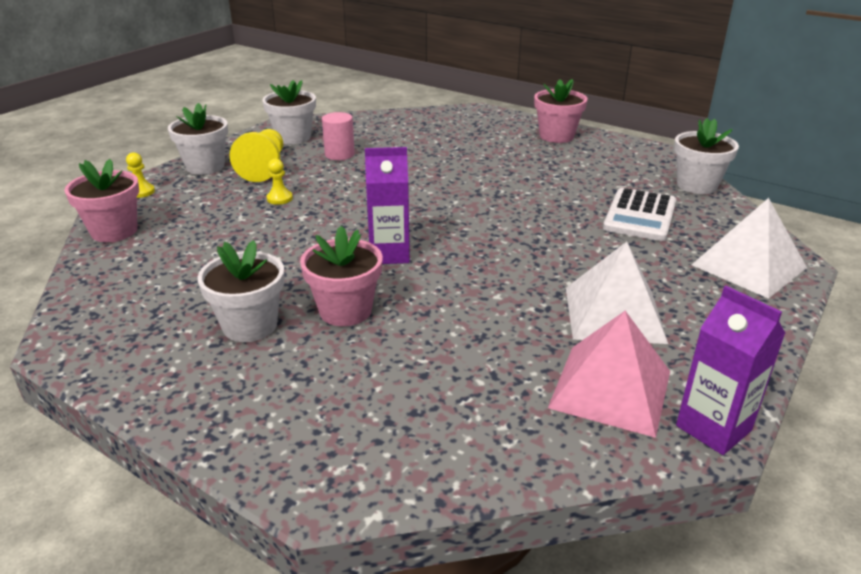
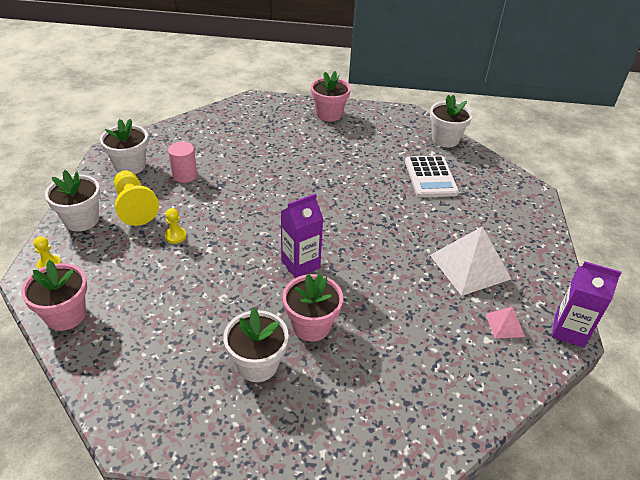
camera: 30 degrees left, 10 degrees up
(610, 389) = (504, 325): pink pyramid -> pink pyramid, size x0.48
(748, 266) = (514, 201): white pyramid -> none

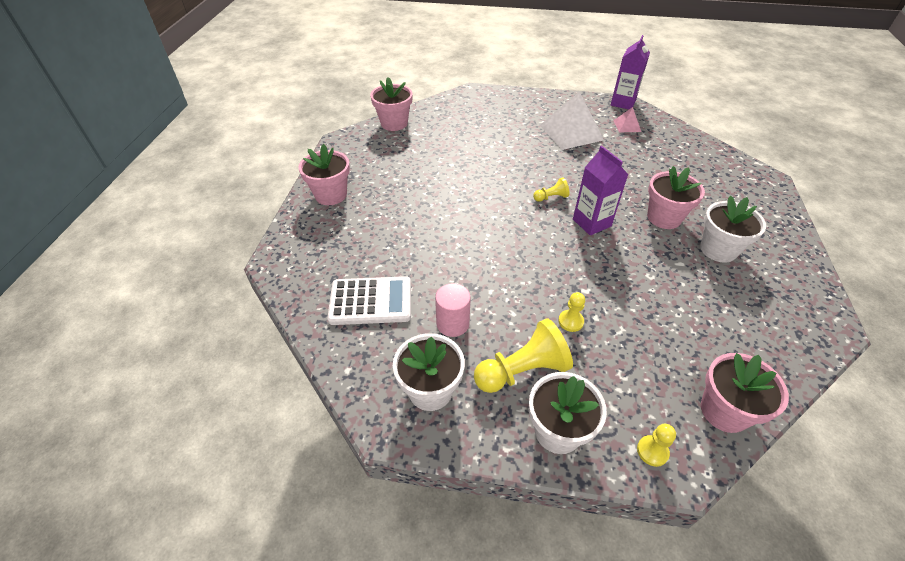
camera: 85 degrees left, 5 degrees up
(339, 238) = (551, 197): none -> yellow pawn
(430, 177) = (455, 138): white calculator -> white calculator (371, 301)
(445, 139) = (394, 123): white flower pot -> pink flower pot

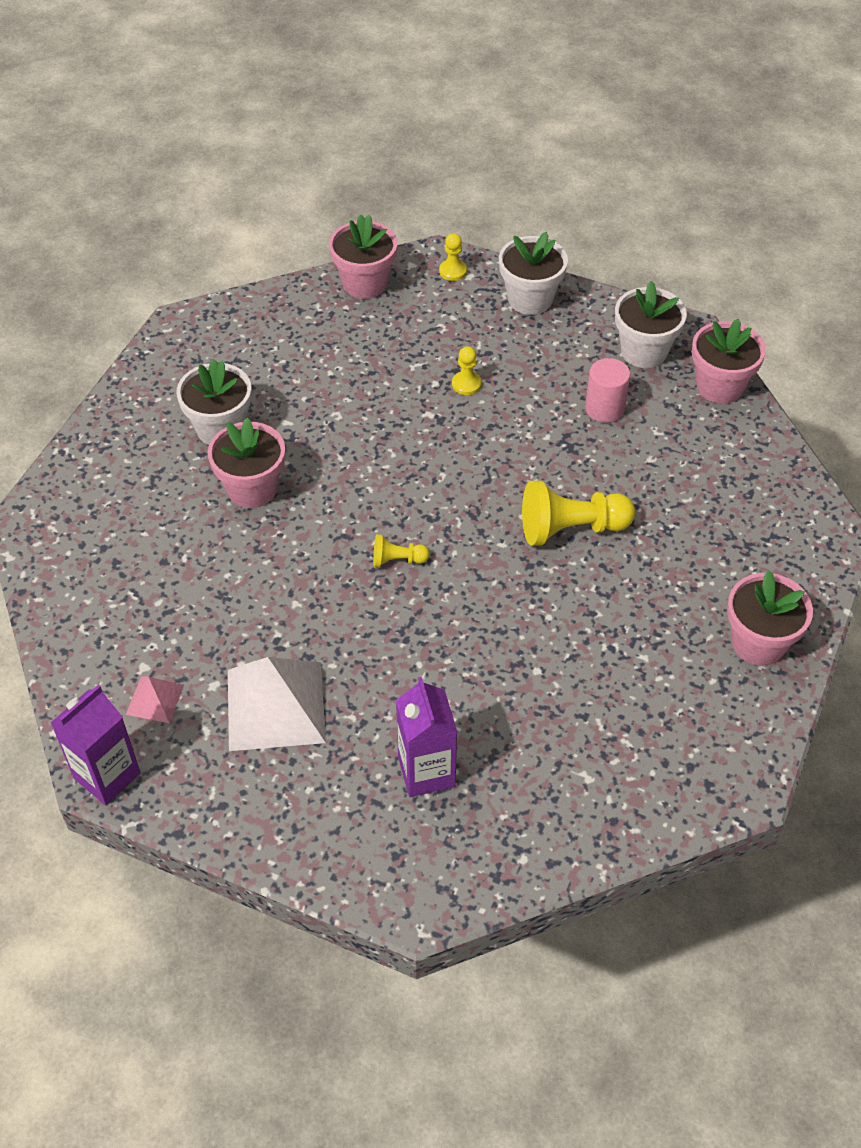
camera: 165 degrees left, 5 degrees up
(371, 301) = (700, 453): white calculator -> none
(394, 123) = (627, 820): pink flower pot -> pink flower pot (719, 386)
(522, 371) = (543, 349): yellow pawn -> yellow pawn (571, 529)
(591, 223) = (362, 502): purple carton -> purple carton (426, 772)

